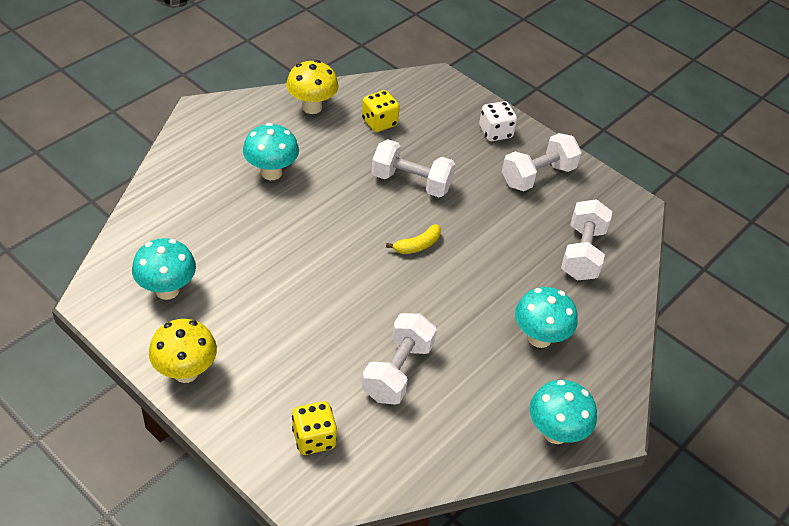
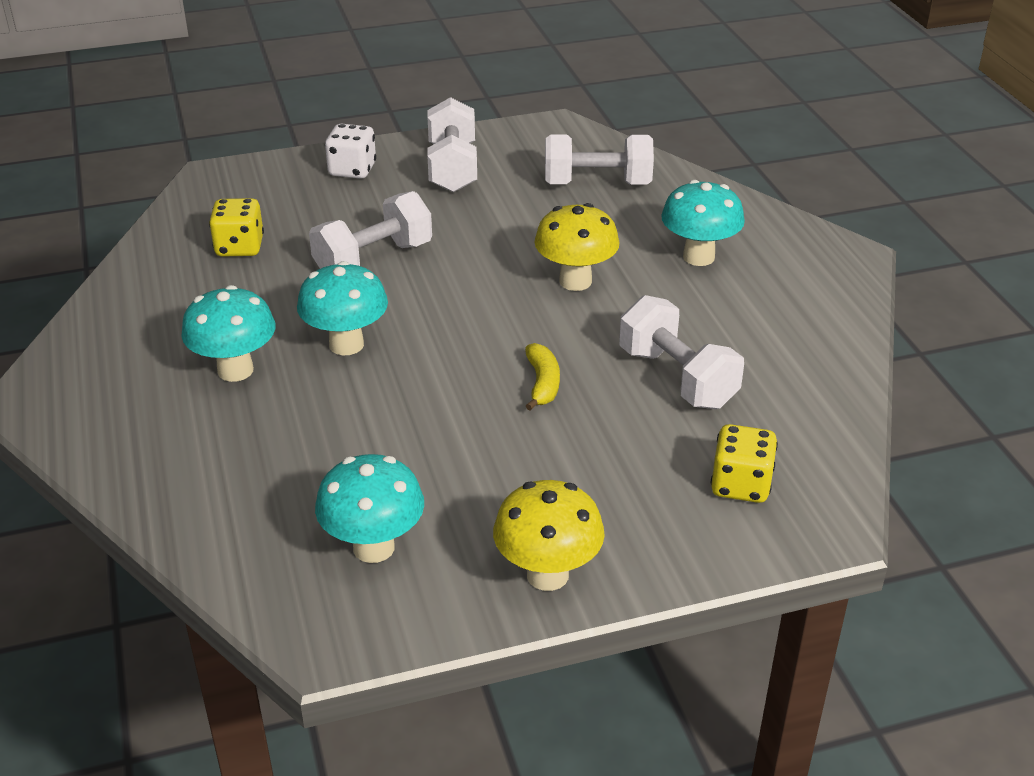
camera: 55 degrees left, 10 degrees down
(312, 107) = (146, 292): yellow mushroom -> yellow mushroom (575, 281)
(417, 245) = (485, 292): yellow banana -> yellow banana (542, 384)
(555, 432) = (838, 295): turquoise mushroom -> turquoise mushroom (346, 344)
(582, 253) = (597, 184): white dumbbell -> white dumbbell turned 45 degrees counterclockwise

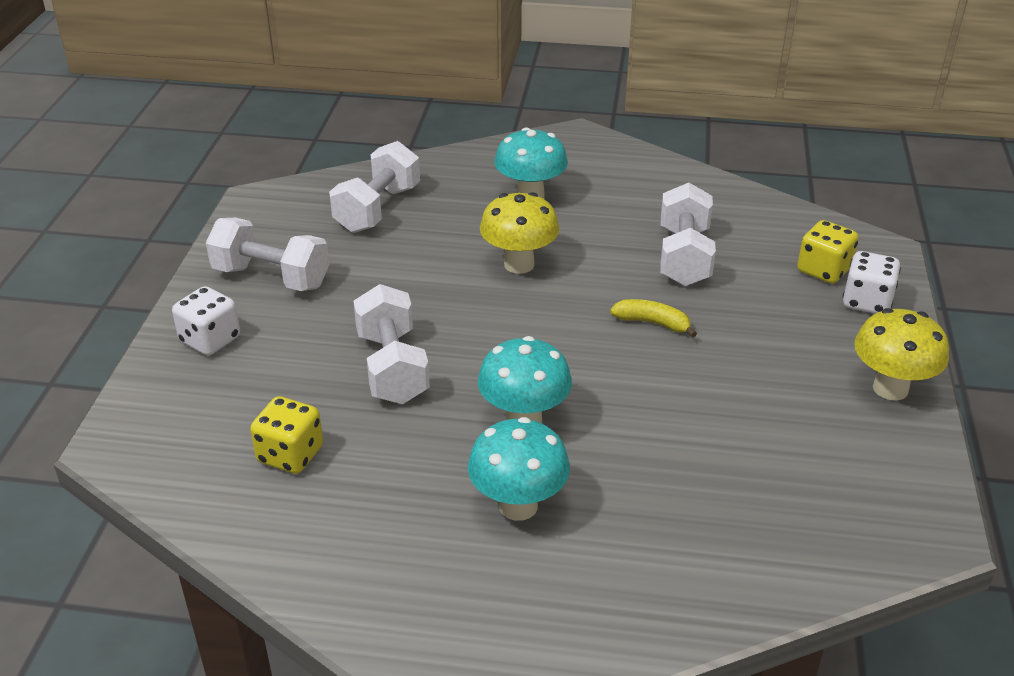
camera: 65 degrees left, 0 degrees up
(374, 547) = (826, 474): turquoise mushroom -> none
(677, 378) = (684, 257): white dumbbell -> white dumbbell turned 75 degrees counterclockwise
(704, 530) = (866, 302): none -> white dice

